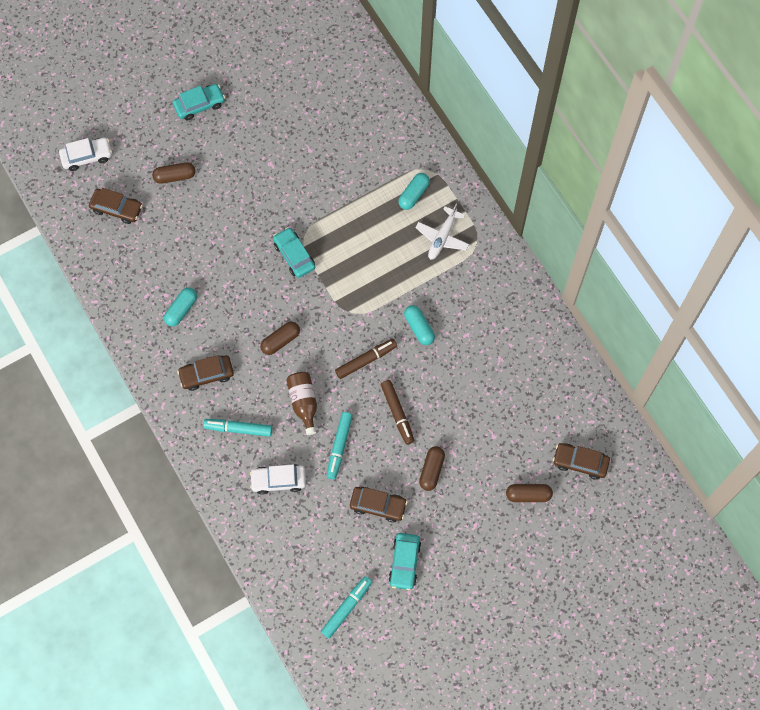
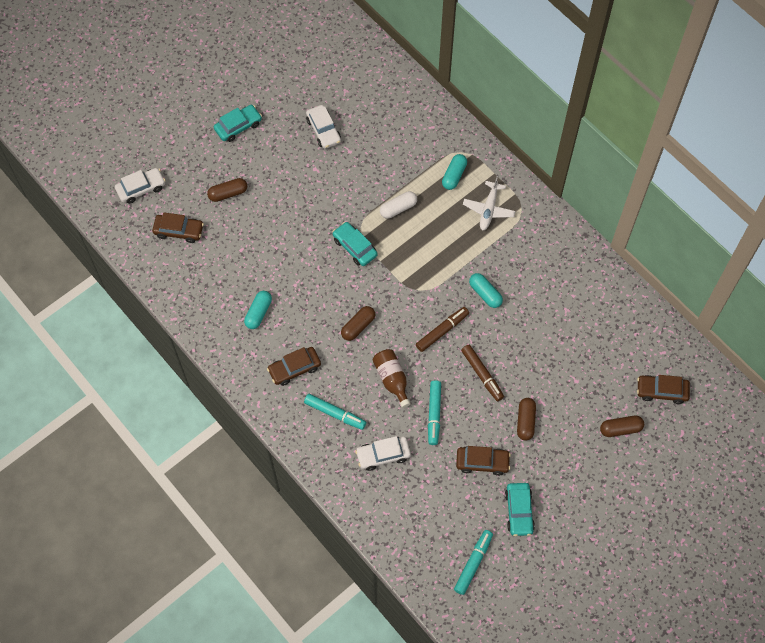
camera: 10 degrees left, 5 degrees down
(238, 429) = (335, 413): turquoise marker -> turquoise marker turned 150 degrees counterclockwise
(287, 123) = (323, 130): none -> white car
(348, 221) = (398, 208): none -> white capsule

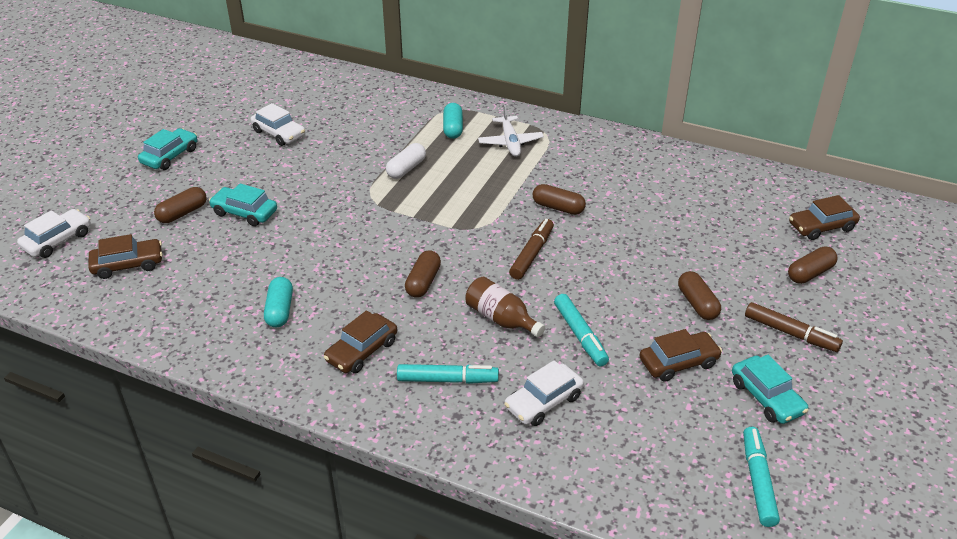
camera: 25 degrees left, 25 degrees down
(354, 247) = (374, 214): turquoise car -> turquoise car (244, 213)
(482, 375) = (610, 278): brown marker -> brown marker (790, 333)
(485, 294) = (558, 207): turquoise capsule -> brown capsule

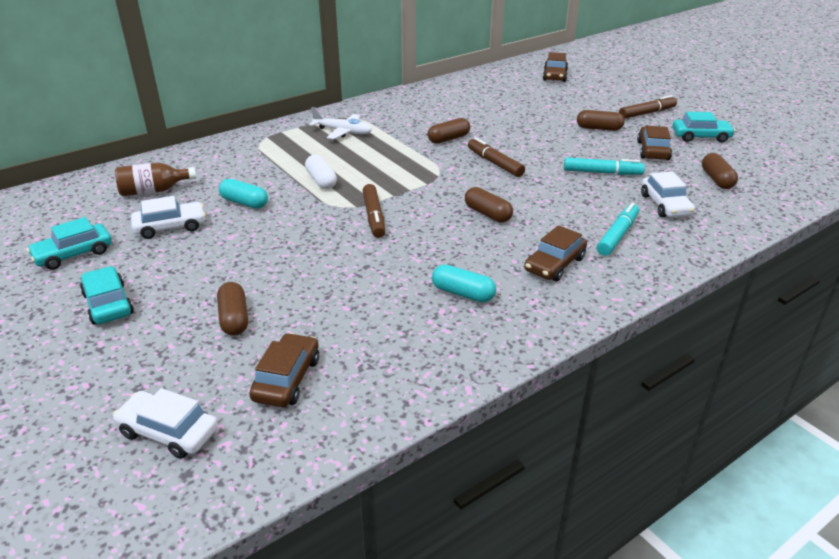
camera: 60 degrees left, 5 degrees down
(57, 240) = (168, 432): white car -> white car turned 45 degrees counterclockwise
(244, 213) = (283, 278): turquoise car -> turquoise car (74, 254)
(362, 351) = (554, 264): brown car -> brown car turned 60 degrees clockwise
(367, 220) = (374, 216): none -> brown marker
(453, 128) = (290, 147): turquoise capsule -> turquoise capsule (244, 203)
(501, 319) = (561, 195): brown bottle -> brown bottle (153, 191)
(758, 481) = (772, 161): turquoise marker -> none
(810, 273) = (596, 92): brown capsule -> brown capsule (717, 179)

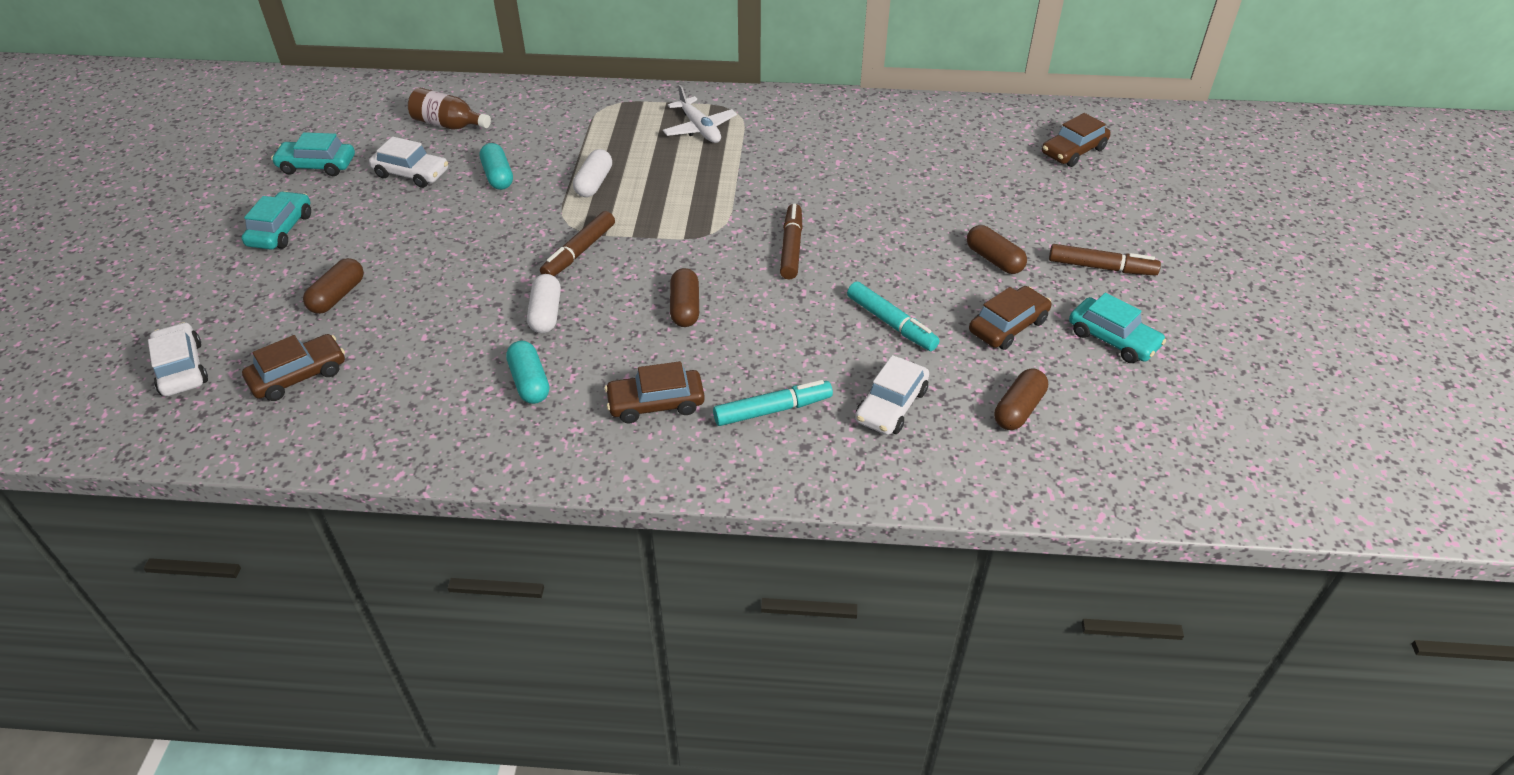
camera: 40 degrees right, 10 degrees up
(409, 255) = (546, 314): none -> white capsule
(448, 139) = (792, 190): brown capsule -> none

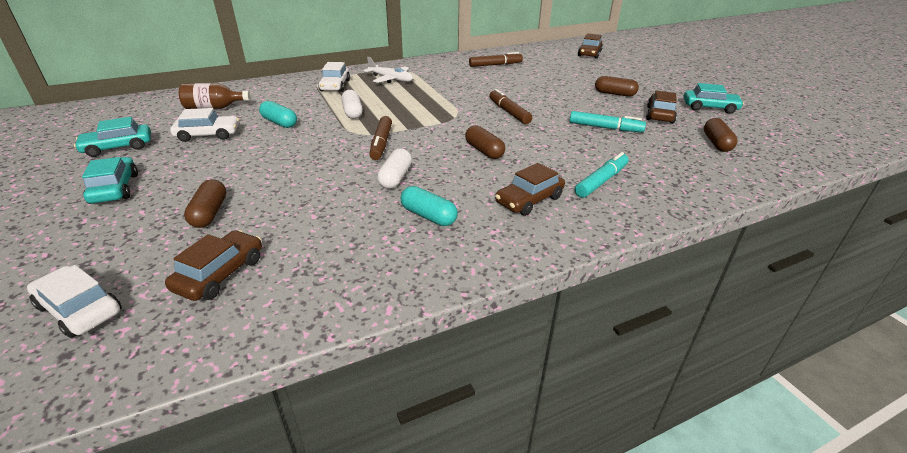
camera: 30 degrees left, 10 degrees down
(546, 314) = (395, 178): white capsule -> white capsule turned 45 degrees clockwise
(891, 405) = (658, 160): white car -> white car (335, 86)
(1101, 267) = (663, 86): brown marker -> brown marker (495, 65)

